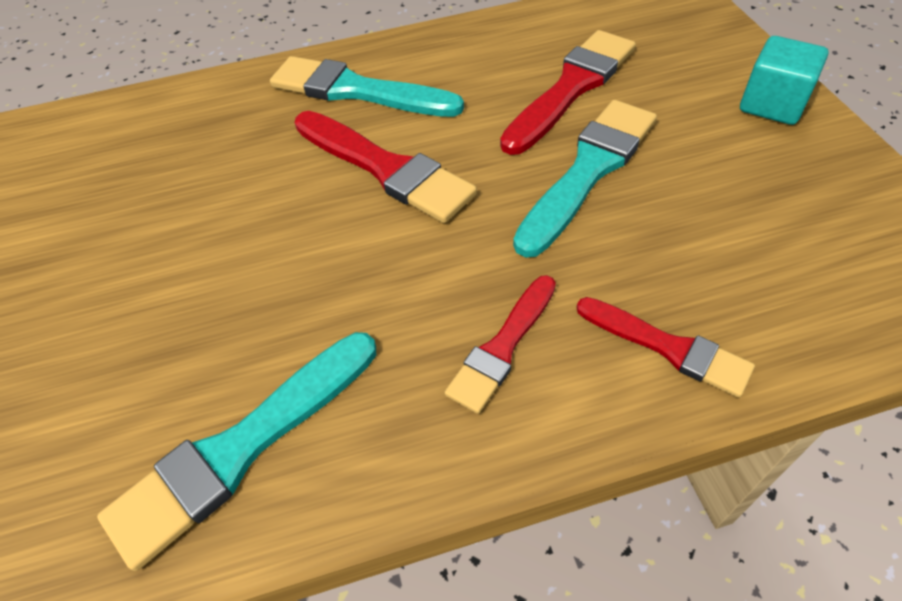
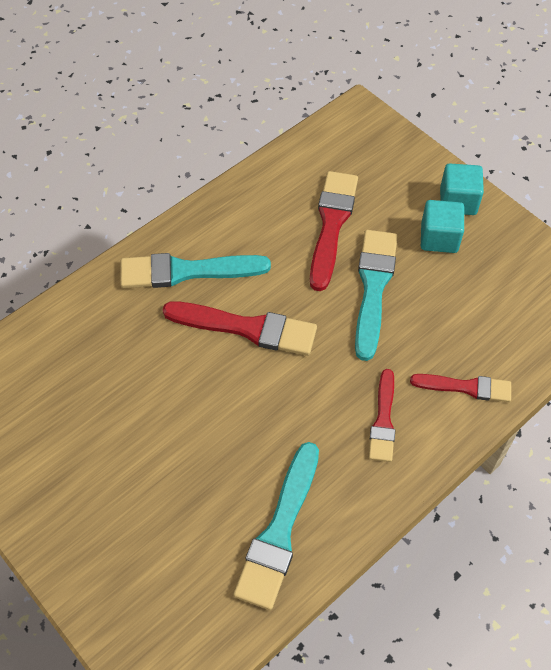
camera: 30 degrees left, 5 degrees up
(721, 139) = (439, 238): none -> turquoise cube

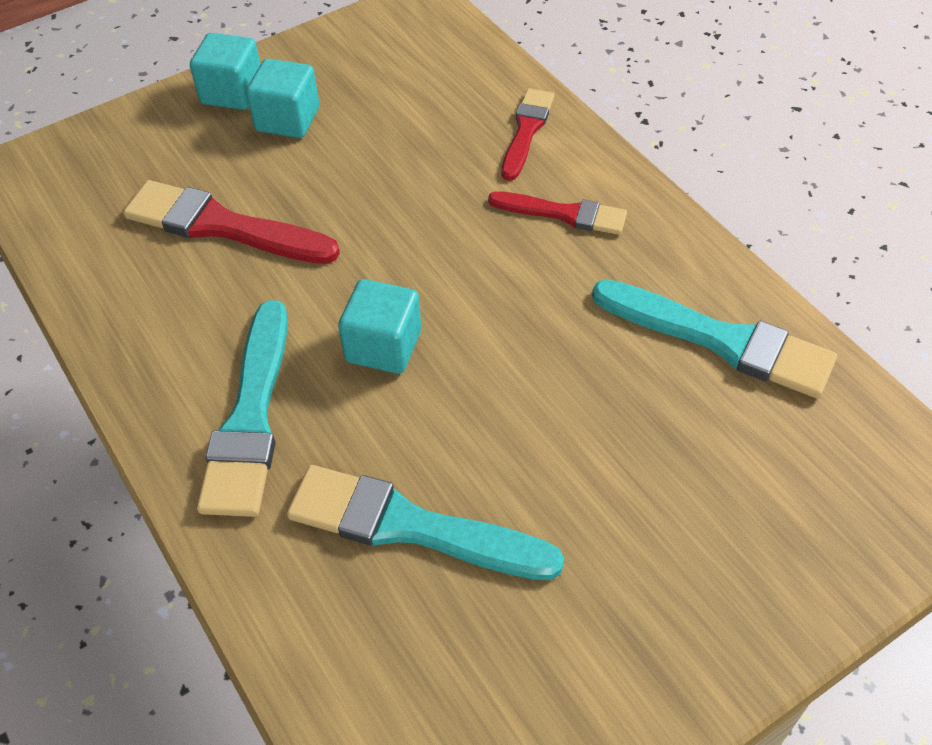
camera: 80 degrees left, 5 degrees down
(247, 328) = (383, 346): red brush -> turquoise cube
(373, 287) = (350, 195): turquoise brush -> turquoise brush (410, 527)

